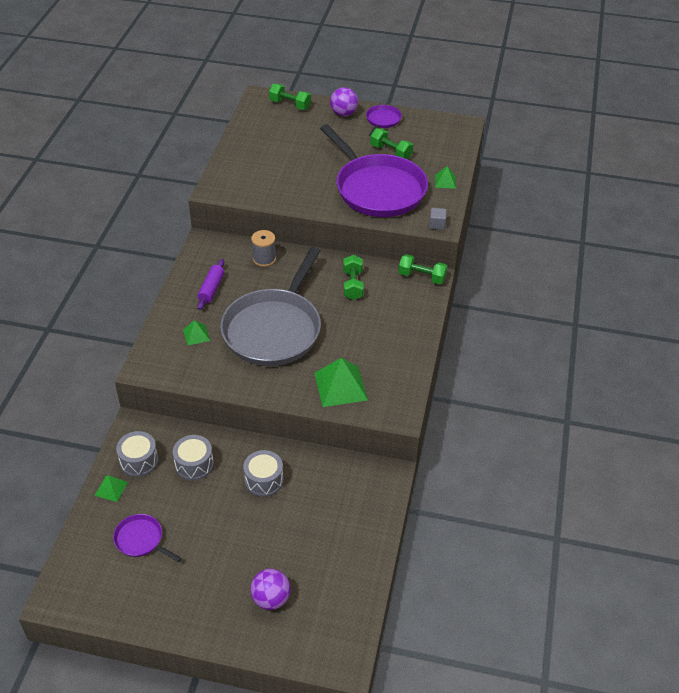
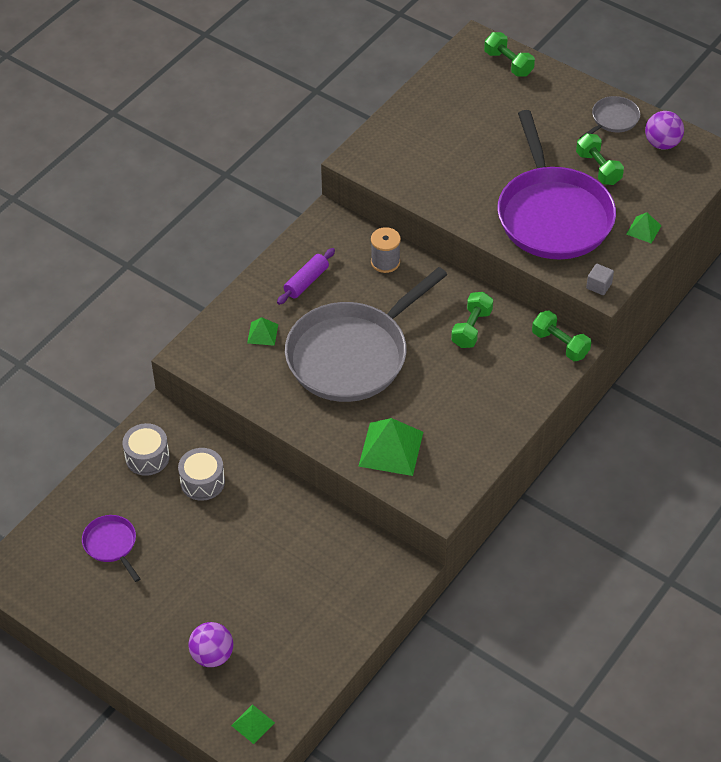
camera: 25 degrees right, 5 degrees up
(111, 488) = (106, 478): green pyramid -> green pyramid (253, 724)
(264, 480) = (267, 526): grey drum -> none
(343, 113) = (569, 95): purple ball -> purple ball (662, 143)
(382, 120) = (613, 119): purple pan -> grey pan

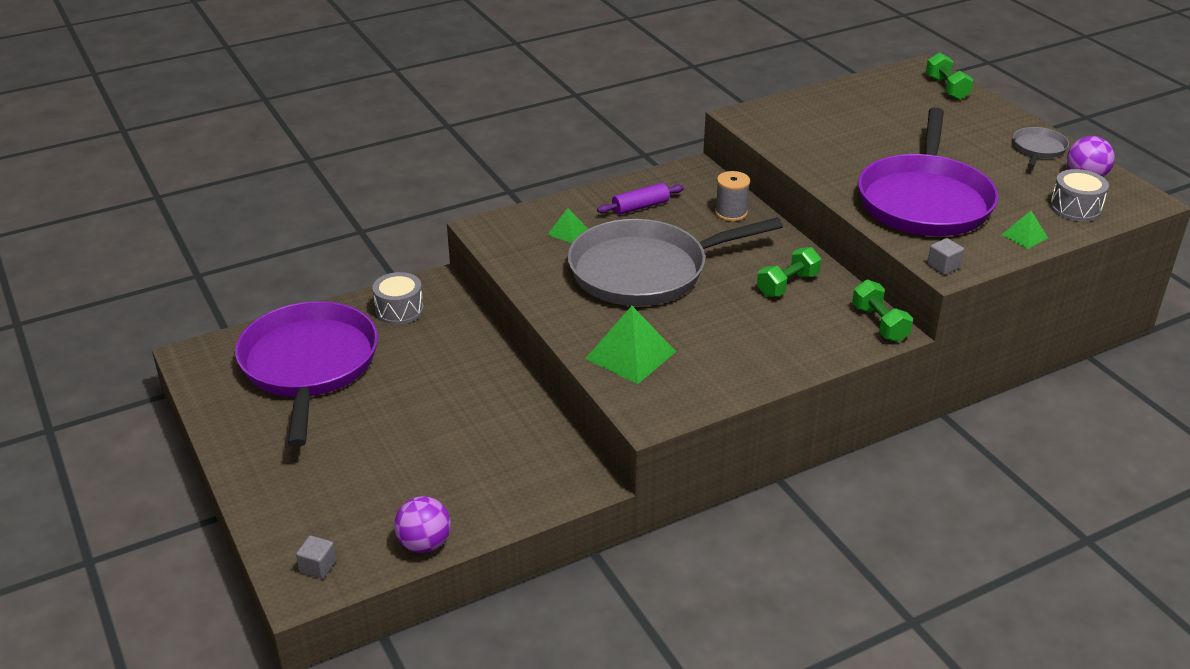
camera: 25 degrees right, 15 degrees down
(111, 544) = (309, 365): purple pan -> purple pan, size x2.34
(202, 482) = (436, 344): grey drum -> grey drum (1075, 208)
(212, 655) = (327, 489): purple ball -> purple ball (424, 544)
(253, 724) = (318, 566): green pyramid -> grey cube
(598, 168) = (999, 179): green dumbbell -> none
(613, 119) = (1038, 149): grey pan -> grey pan turned 45 degrees counterclockwise

